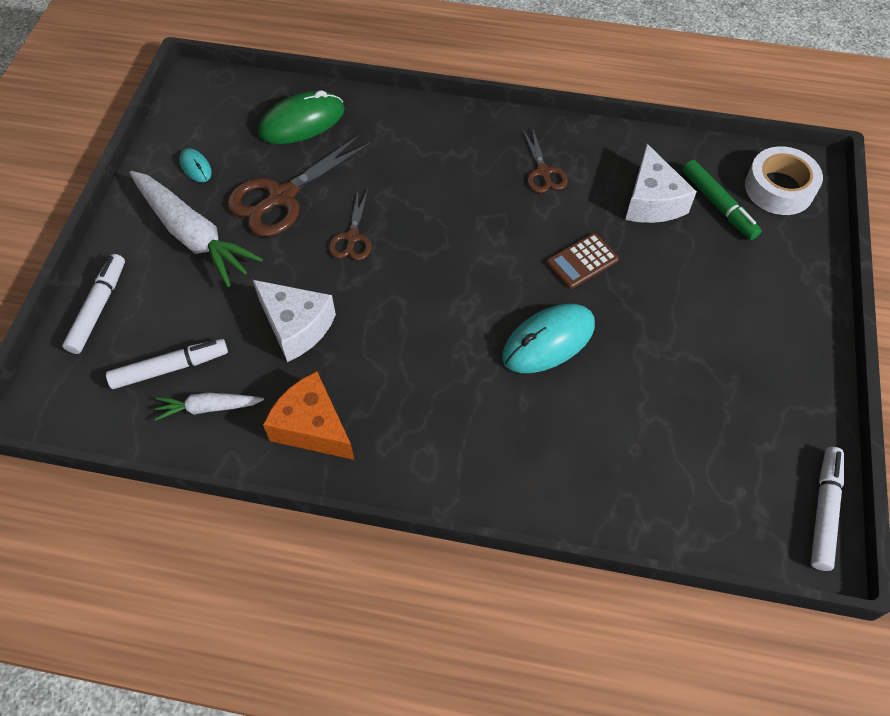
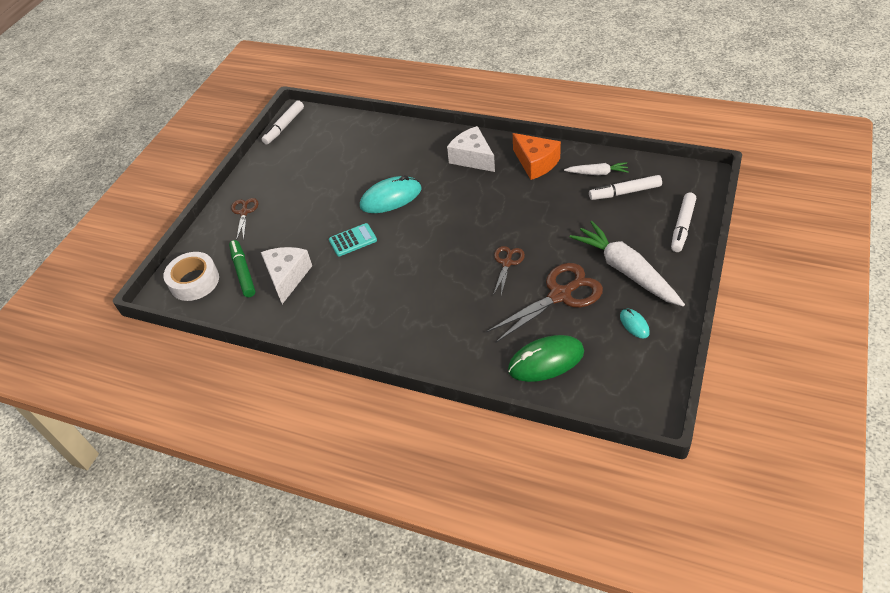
camera: 165 degrees left, 10 degrees down
(296, 326) = (546, 211): white cheese -> white cheese (472, 158)
(543, 172) = (356, 303): brown scissors -> brown scissors (244, 212)
(582, 261) = (353, 240): brown calculator -> turquoise calculator

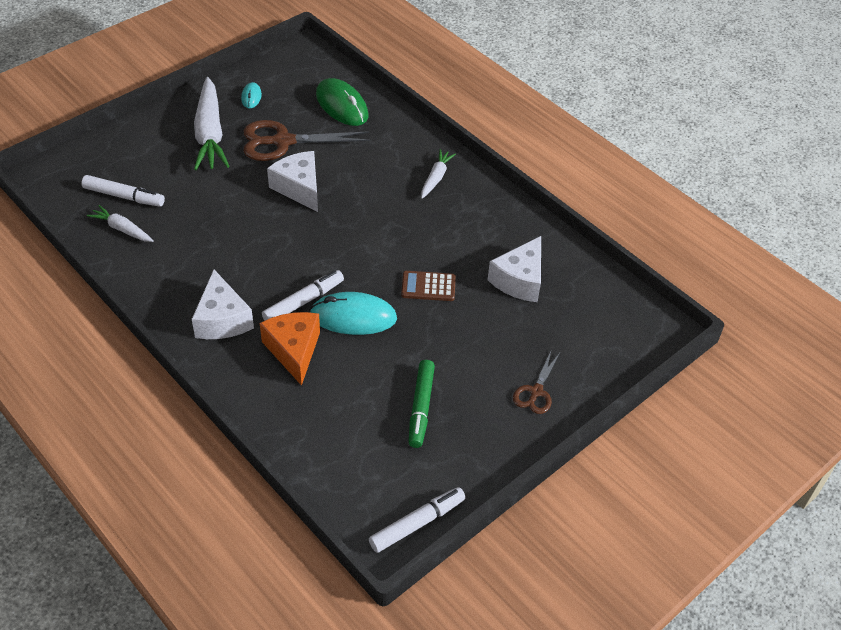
camera: 160 degrees left, 0 degrees up
(194, 281) = (624, 326): white tape -> none
(243, 272) = (565, 310): green marker -> green marker (421, 407)
(353, 240) = (428, 286): turquoise calculator -> brown calculator
(404, 330) = (436, 178): none -> white carrot
(507, 263) = (299, 188): brown scissors -> white cheese
(536, 163) = (165, 274): orange cheese -> orange cheese (294, 350)
(546, 361) = (342, 105): green mouse -> green mouse turned 45 degrees clockwise
(682, 226) = (120, 143): white marker -> white marker (303, 302)

